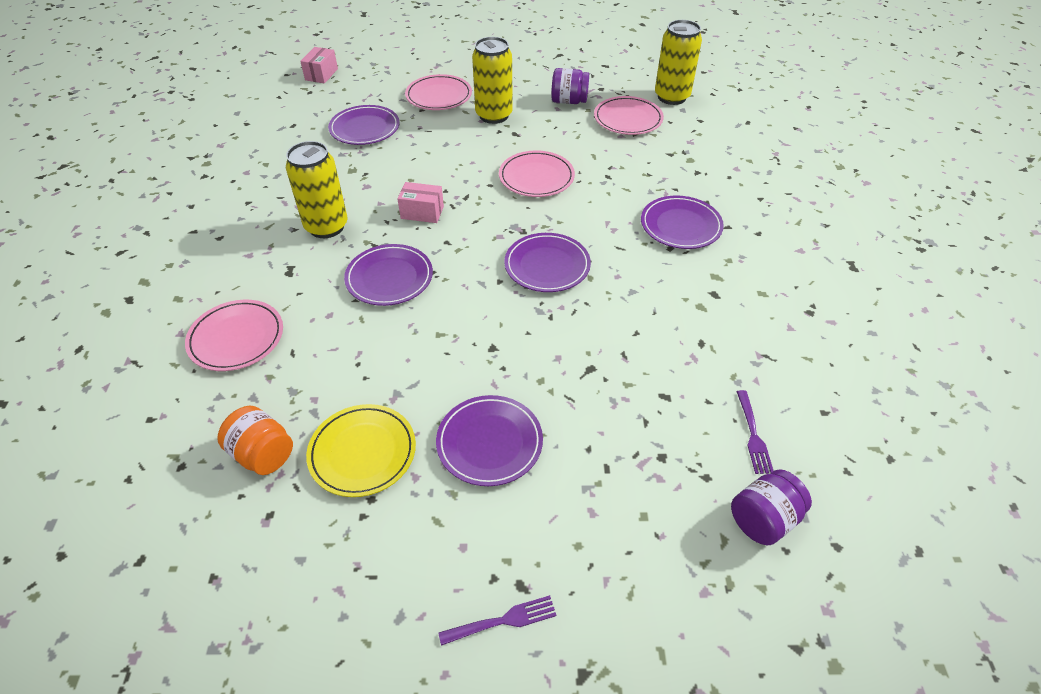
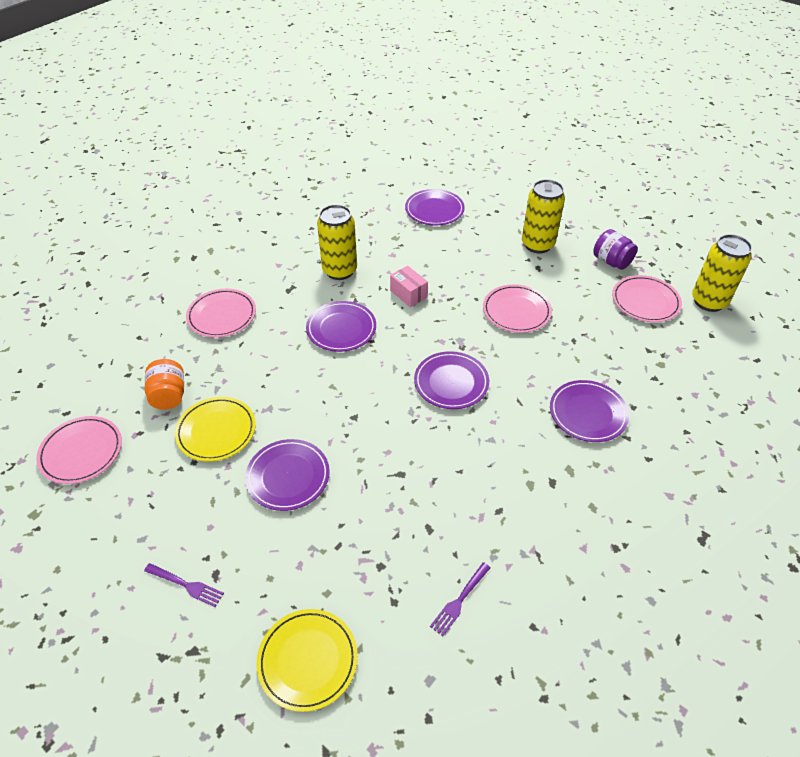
camera: 40 degrees right, 0 degrees up
(321, 74) = (447, 153): pink box -> none
(439, 96) = (512, 209): pink plate -> pink plate (81, 452)
(695, 587) = (308, 660): none -> yellow plate
(763, 519) = (399, 659): purple jar -> none

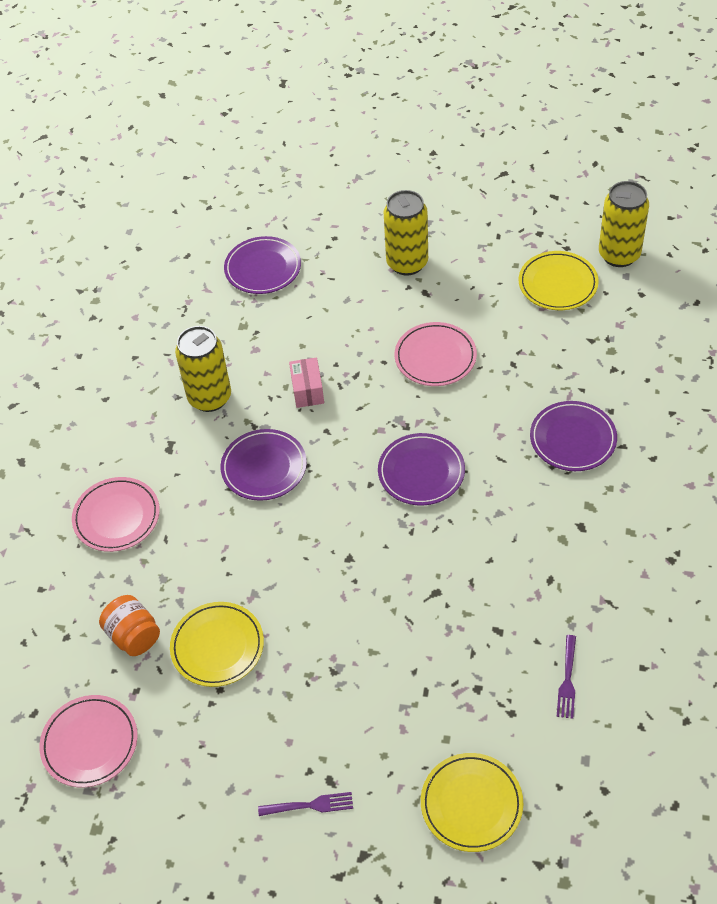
camera: 25 degrees left, 5 degrees up
(288, 477) = (328, 653): purple plate -> none
(408, 294) = (307, 390): pink box -> pink box turned 60 degrees clockwise
(611, 261) = (497, 249): purple jar -> none
(645, 301) = (558, 284): pink plate -> yellow plate

